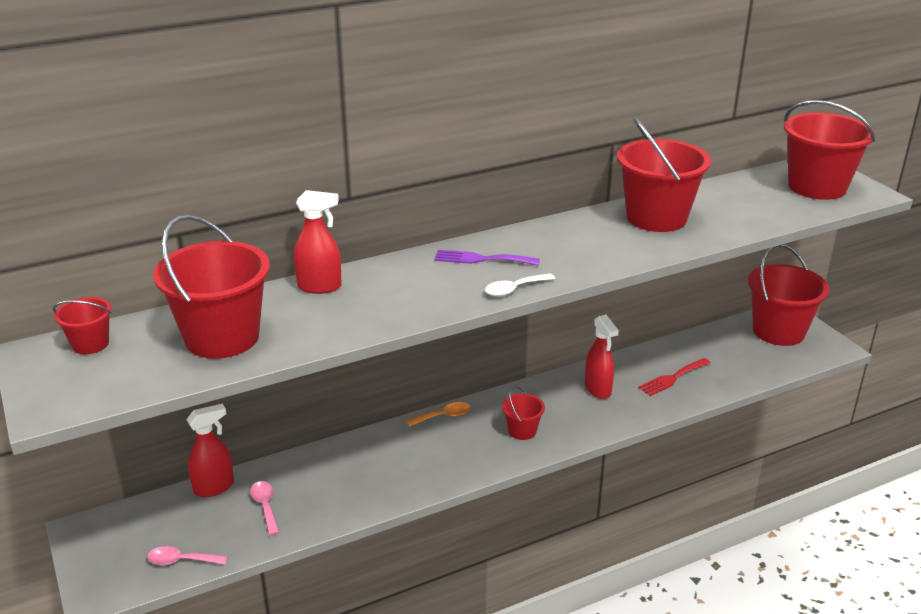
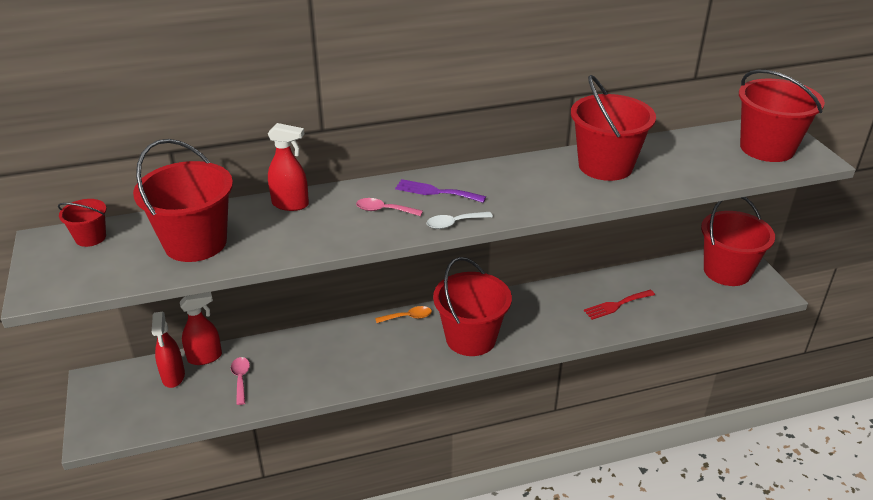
camera: 10 degrees right, 5 degrees up
(181, 561) = (162, 417): pink spoon -> pink spoon (383, 210)
(522, 431) = (471, 338): red bucket -> red bucket, size x2.07
(598, 389) = (547, 308): red spray bottle -> red spray bottle (173, 377)

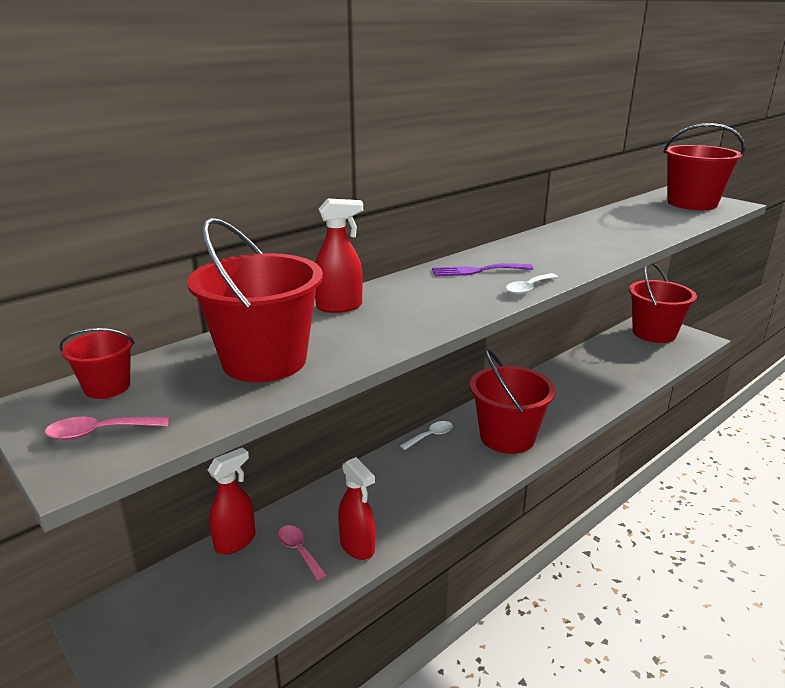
camera: 25 degrees left, 10 degrees down
(173, 377) = (209, 577): red spray bottle -> red spray bottle (357, 547)
(383, 210) = (446, 292): pink spoon -> pink spoon (99, 432)
(408, 317) = (430, 436): orange spoon -> white spoon
(605, 166) = (595, 231): red bucket -> none
(616, 305) = (601, 377): red fork -> none

